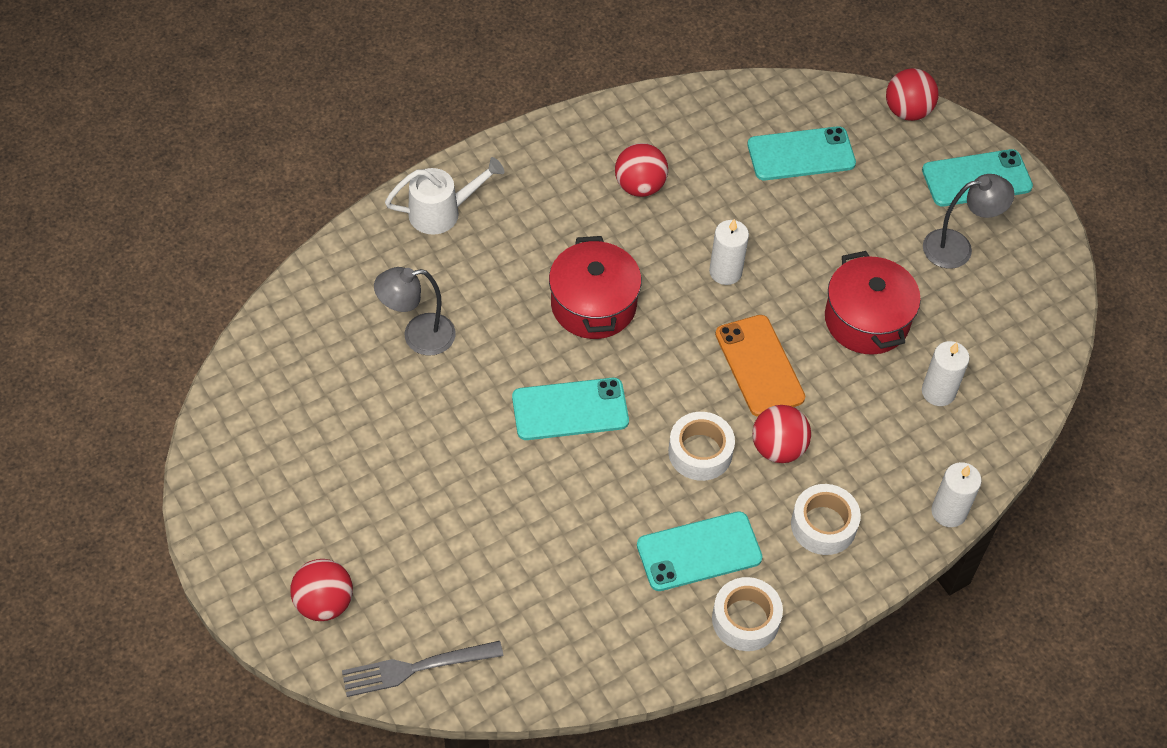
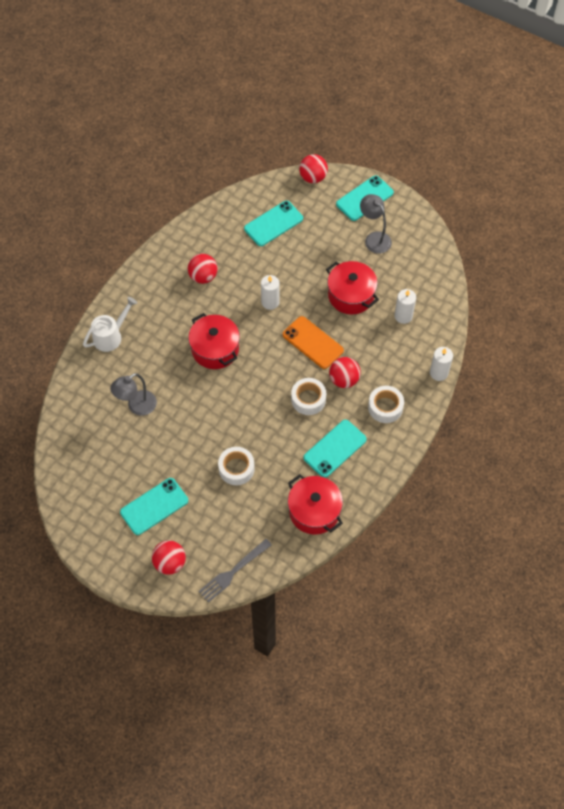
camera: 25 degrees left, 5 degrees up
(570, 410) = (234, 408): turquoise phone -> turquoise phone (154, 506)
(606, 636) = (314, 511): none -> red pot
(745, 619) = (374, 470): white tape -> white tape (236, 468)
(958, 248) = (374, 238): grey lamp -> grey lamp turned 90 degrees counterclockwise

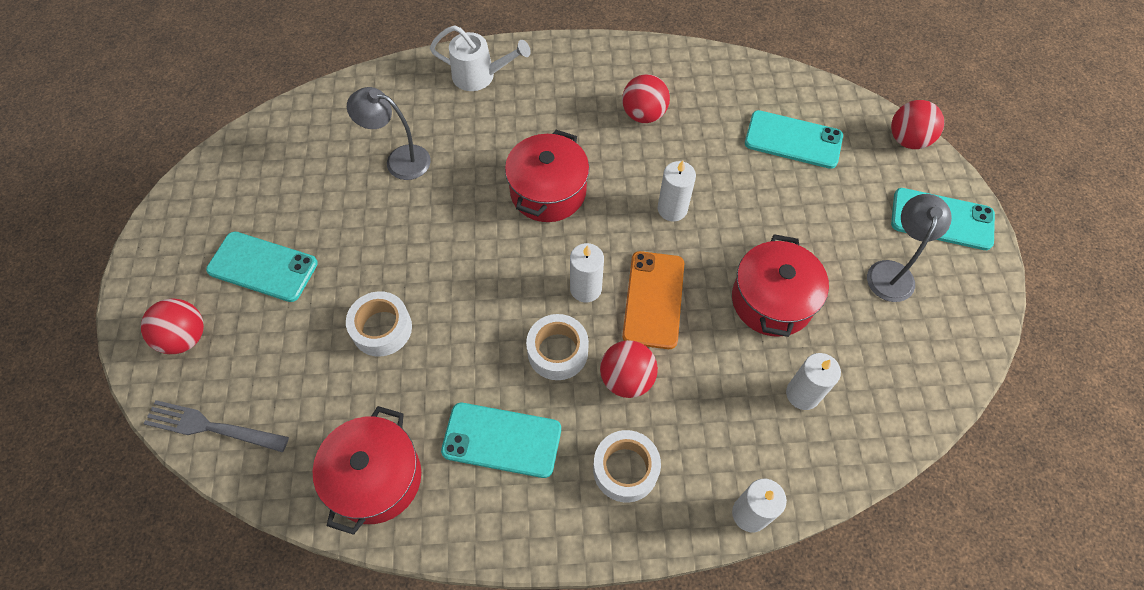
camera: 55 degrees right, 0 degrees up
(284, 367) = (585, 288): none -> white candle

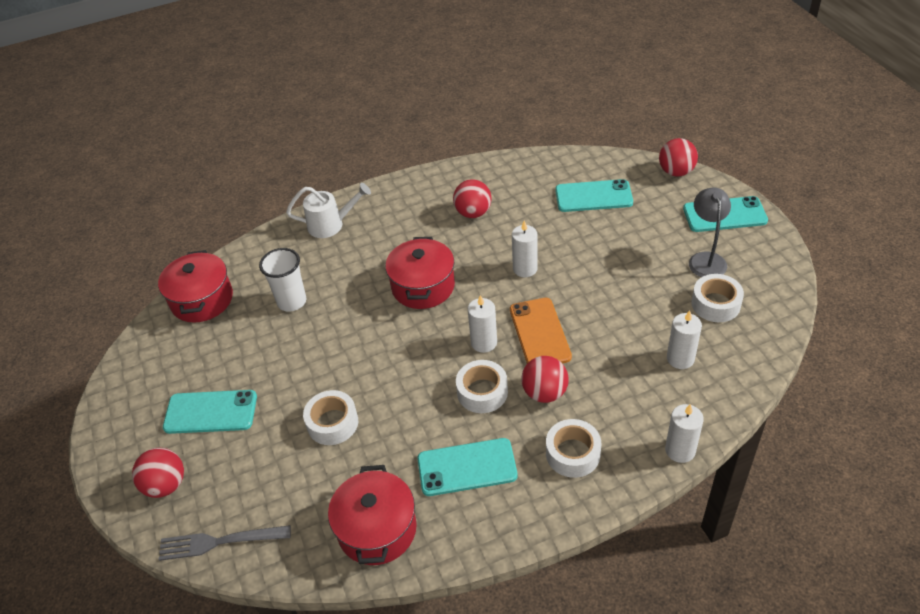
camera: 15 degrees left, 15 degrees down
(399, 160) = (292, 302): grey lamp -> white cup
(772, 300) = (628, 305): red pot -> red pot (202, 300)
(877, 337) = (715, 304): none -> white tape

